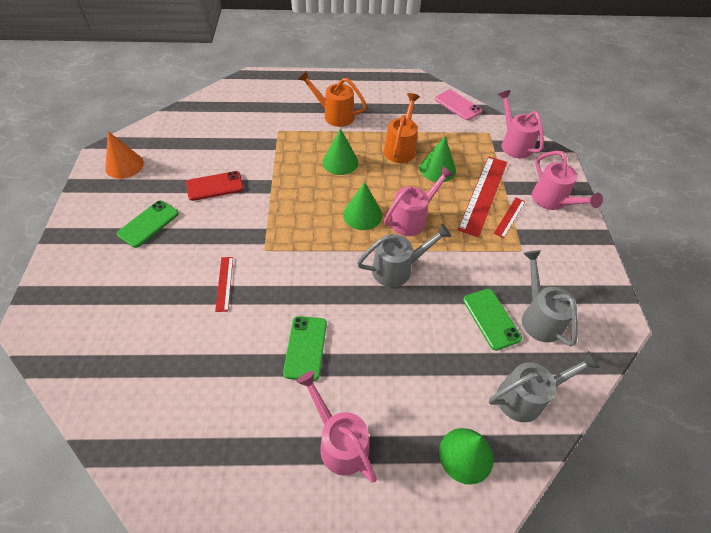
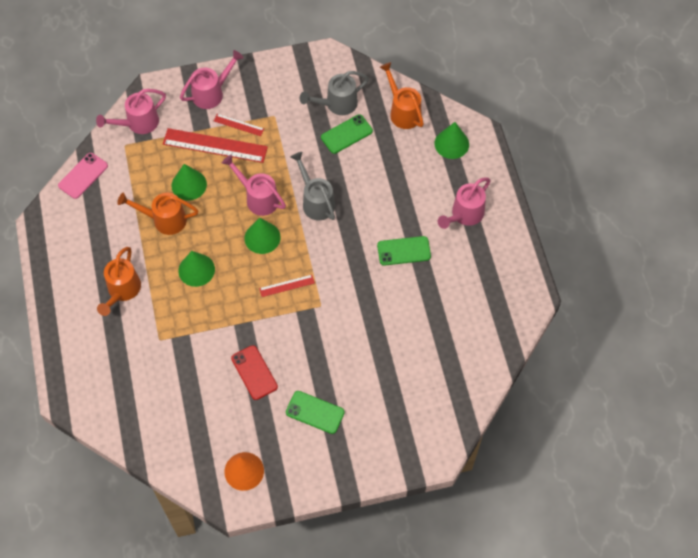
camera: 100 degrees left, 10 degrees up
(224, 283) = (362, 325): red ruler -> red ruler (287, 285)
(527, 397) = (402, 111): grey watering can -> orange watering can

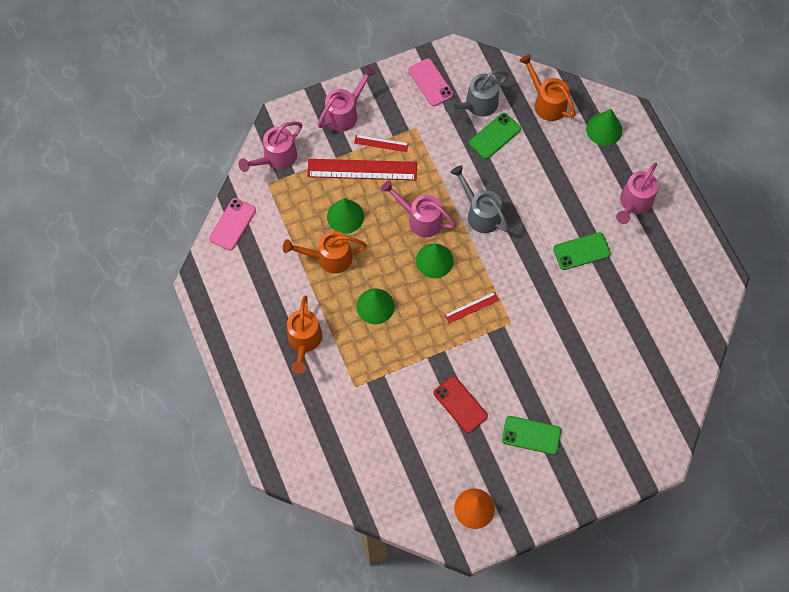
camera: 10 degrees left, 5 degrees up
(298, 77) = (430, 82): none -> pink phone

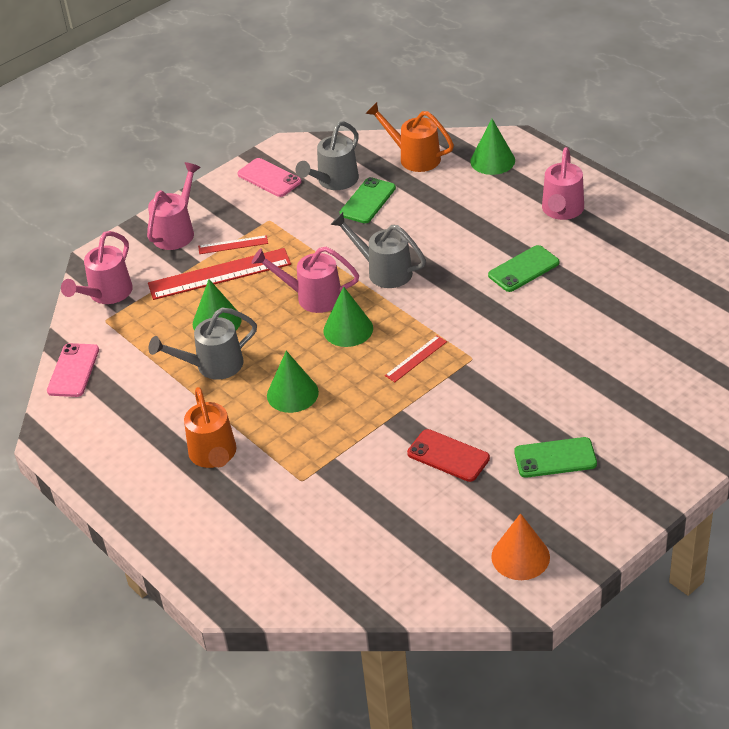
camera: 15 degrees left, 25 degrees down
(329, 258) = (212, 366): orange watering can -> grey watering can

